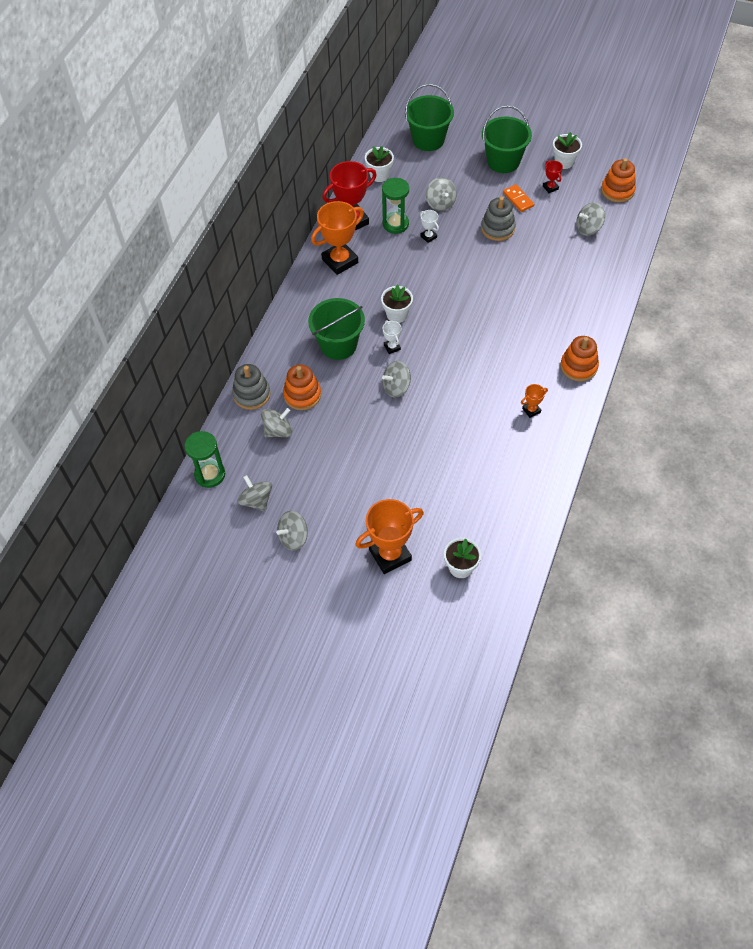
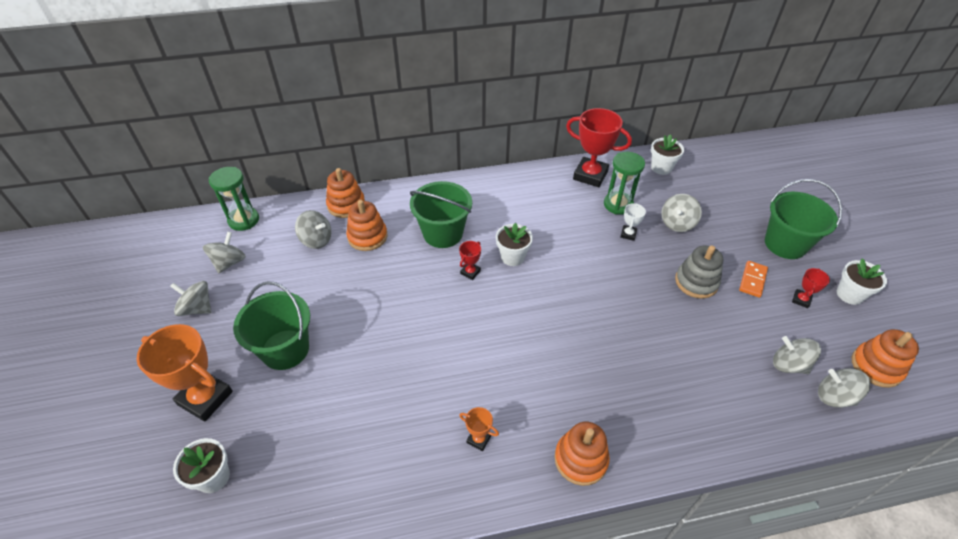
camera: 55 degrees right, 10 degrees down
(252, 394) = (346, 205): grey stacking toy -> orange stacking toy
(340, 261) = (538, 189): orange trophy -> none
(392, 347) = (470, 272): white trophy -> red trophy
(396, 387) = (424, 299): grey spinning top -> grey spinning top (834, 396)
(428, 140) = (740, 179): green bucket -> green bucket (285, 349)

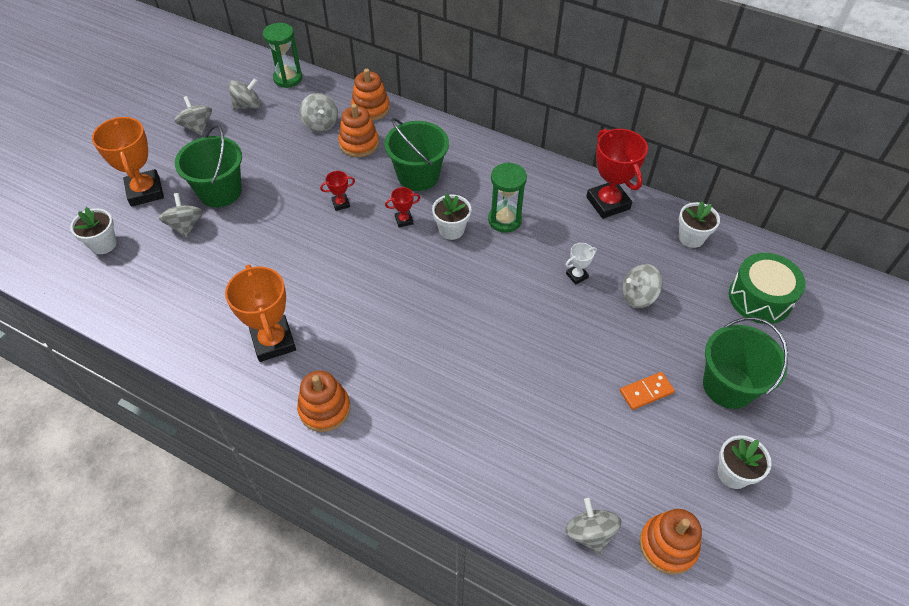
camera: 40 degrees right, 5 degrees up
(478, 439) = (273, 341): orange trophy -> orange trophy, size x2.17
(618, 204) = (601, 244): green hourglass -> green hourglass (504, 220)
(696, 282) = (587, 356): grey stacking toy -> none
(737, 180) = (760, 298): none -> green drum
(789, 365) = (582, 479): grey spinning top -> grey spinning top (185, 226)
(801, 300) = (672, 441): red trophy -> red trophy (341, 204)

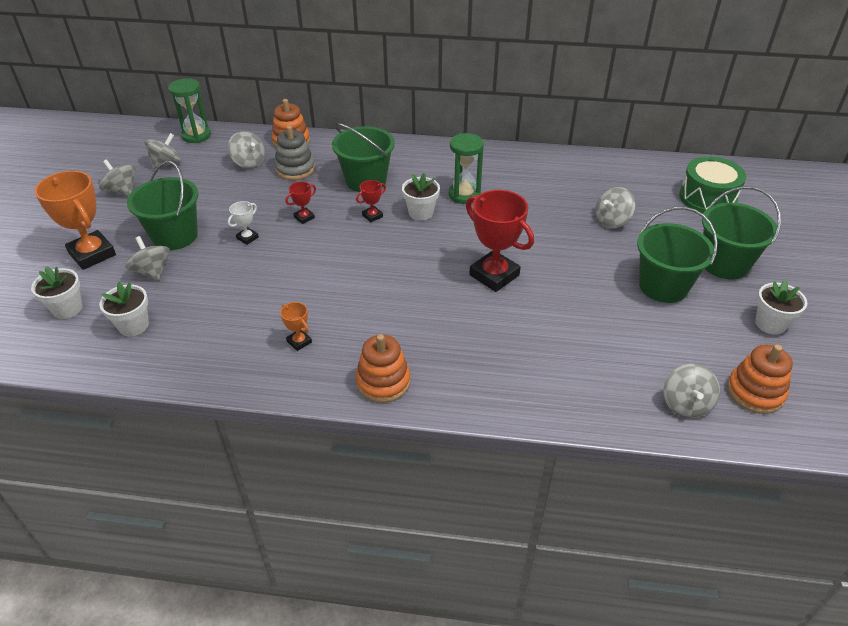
camera: 20 degrees left, 10 degrees down
(273, 341) = (299, 342): orange trophy -> orange trophy, size x0.46
(359, 143) = (295, 169): orange stacking toy -> grey stacking toy
(577, 276) = (551, 219): white trophy -> white trophy (247, 238)
(589, 533) = (686, 404): grey spinning top -> grey spinning top turned 135 degrees counterclockwise
(608, 203) = (544, 163): red trophy -> red trophy (494, 275)
(646, 392) = (663, 286): orange domino -> green bucket
(691, 238) = (627, 171): white flower pot -> white flower pot (133, 325)

